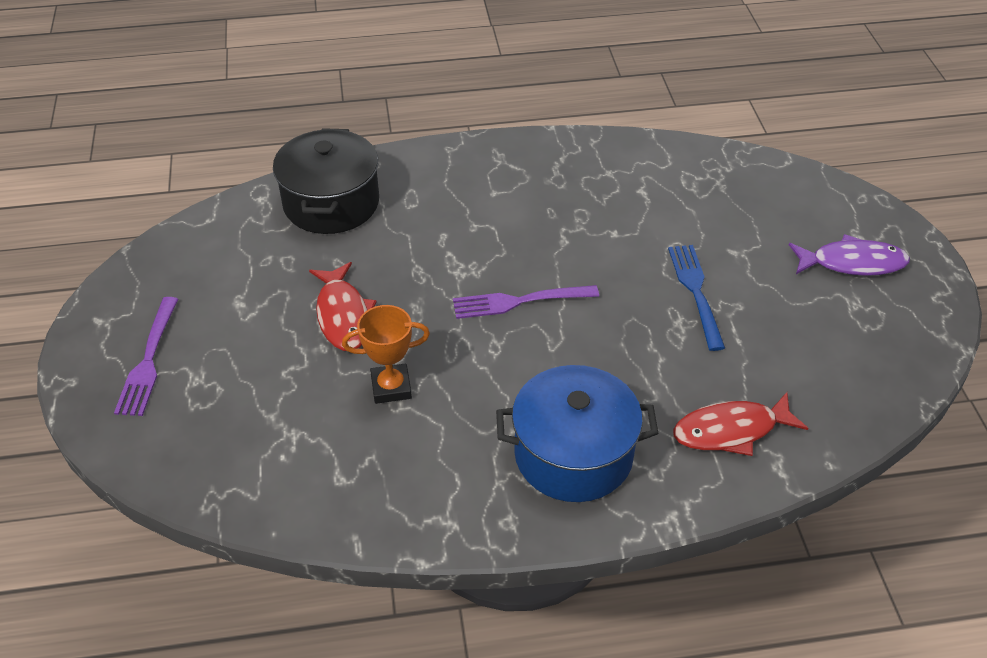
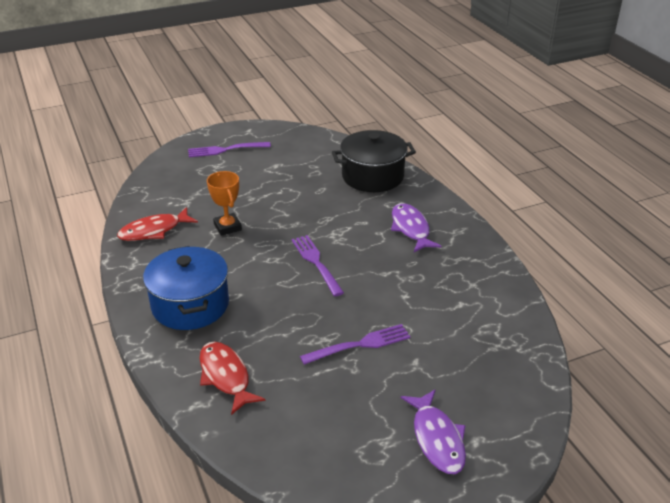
camera: 75 degrees right, 10 degrees down
(343, 315) = (279, 200): red fish -> red fish (154, 231)
(477, 195) = (411, 228): none -> purple fish
(696, 292) = (359, 345): blue fork -> purple fork

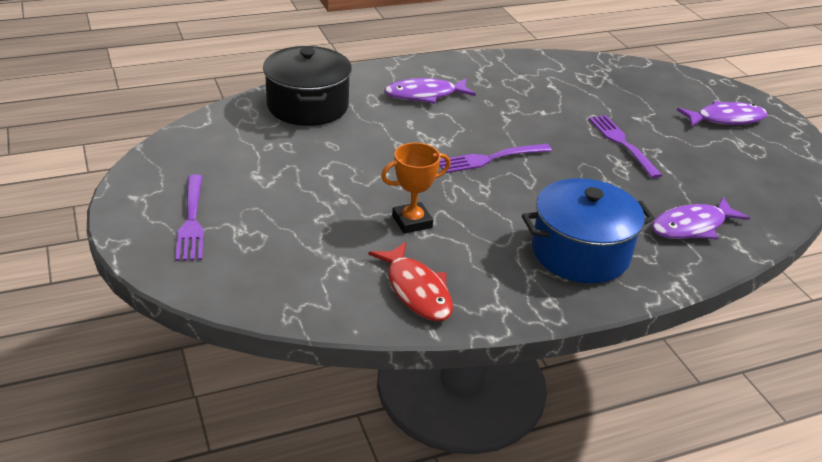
camera: 90 degrees left, 0 degrees up
(226, 376) = (692, 226): red fish -> purple fish

